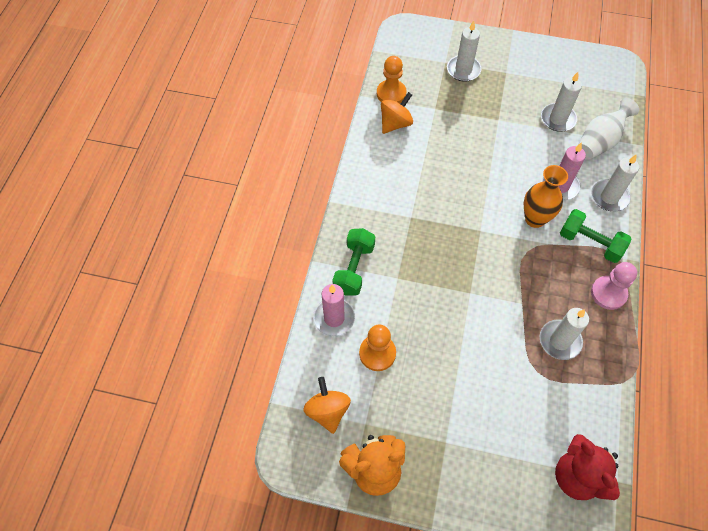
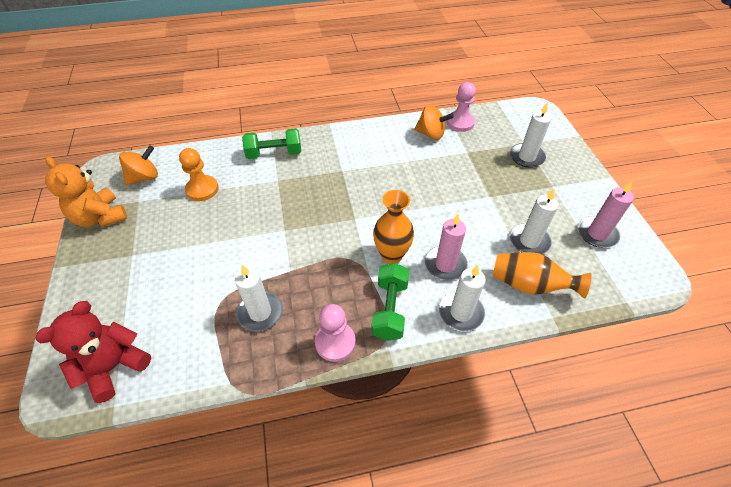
camera: 65 degrees right, 10 degrees down
(334, 318) = (225, 156): pink candle -> pink candle (597, 233)
(391, 93) = (460, 122): orange pawn -> pink pawn
(599, 141) = (529, 285): white vase -> orange vase

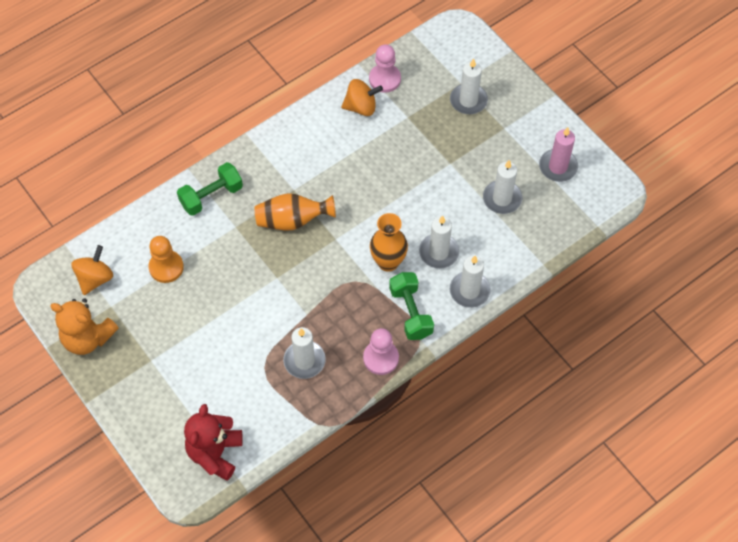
camera: 25 degrees left, 10 degrees up
(445, 264) = (438, 252): pink candle -> white candle
(529, 285) = (516, 242): orange vase -> orange vase (292, 220)

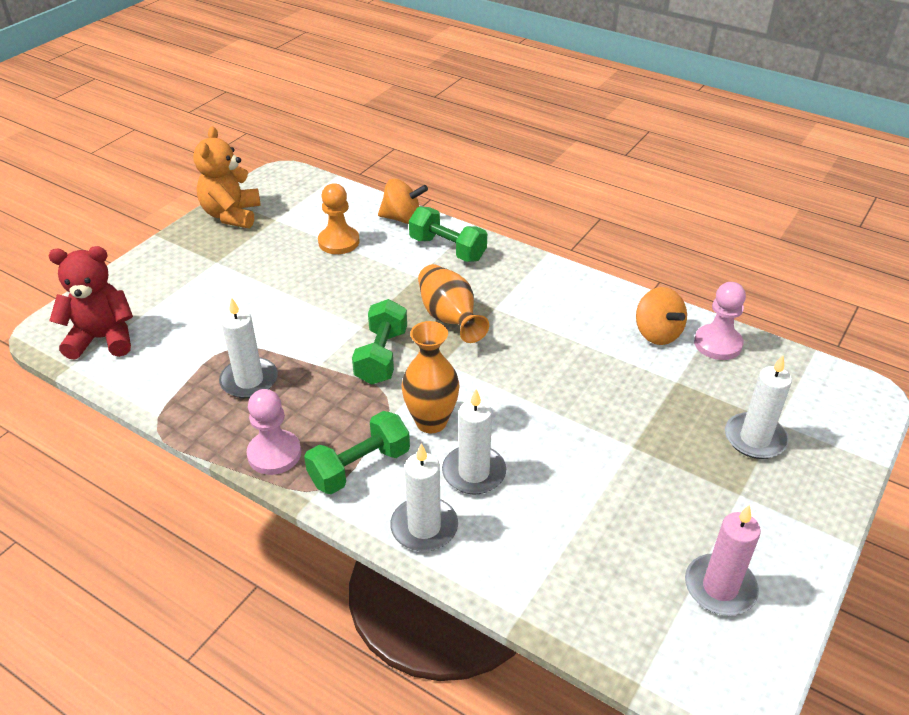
camera: 70 degrees right, 20 degrees down
(95, 278) = (305, 201): orange spinning top -> orange spinning top (402, 218)
(314, 273) = (381, 356): none -> green dumbbell
(502, 198) = (610, 525): white candle -> none

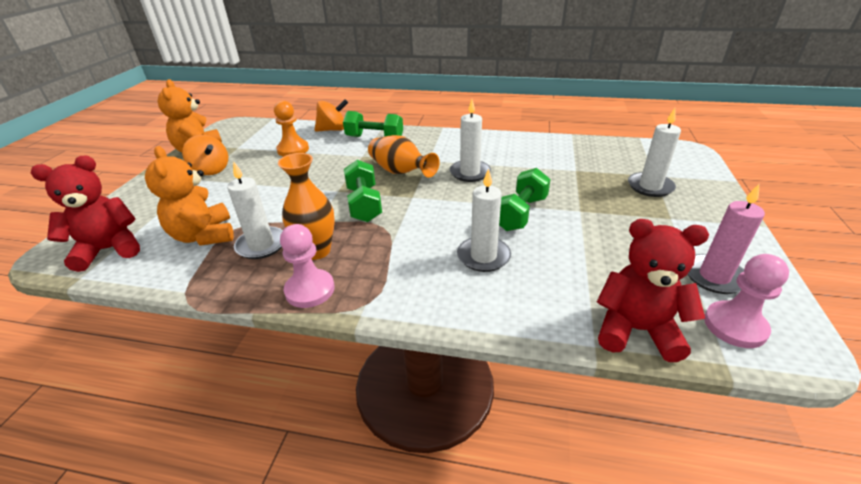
camera: 20 degrees left, 5 degrees down
(197, 349) = (204, 236): none -> orange teddy bear
(360, 467) = (390, 278): green dumbbell -> green dumbbell (520, 213)
(424, 527) = (471, 305): white candle -> white candle (470, 173)
(431, 422) = (428, 233): orange vase -> orange vase (317, 251)
(575, 615) = (636, 330): none -> red teddy bear
(657, 333) = (543, 150): orange spinning top -> orange spinning top (211, 170)
(718, 344) = (583, 147): pink pawn -> pink pawn (735, 326)

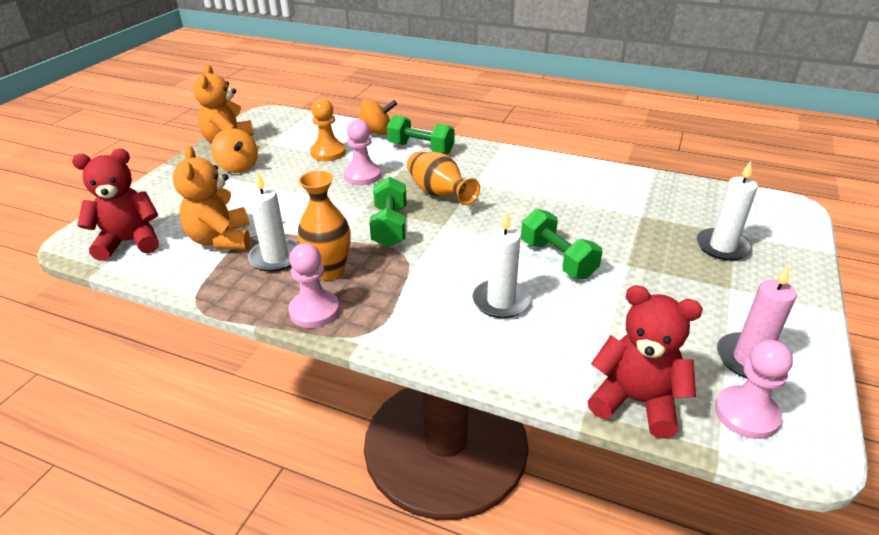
camera: 10 degrees right, 0 degrees up
(328, 165) = (362, 175): none -> pink pawn
(470, 173) = (516, 204): white candle -> none
(520, 213) = (557, 259): green dumbbell -> green dumbbell turned 75 degrees counterclockwise

